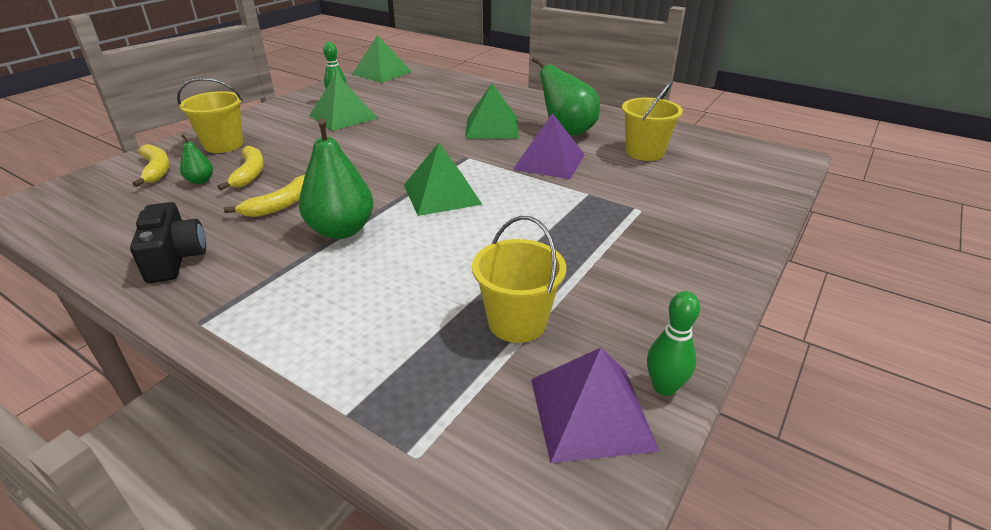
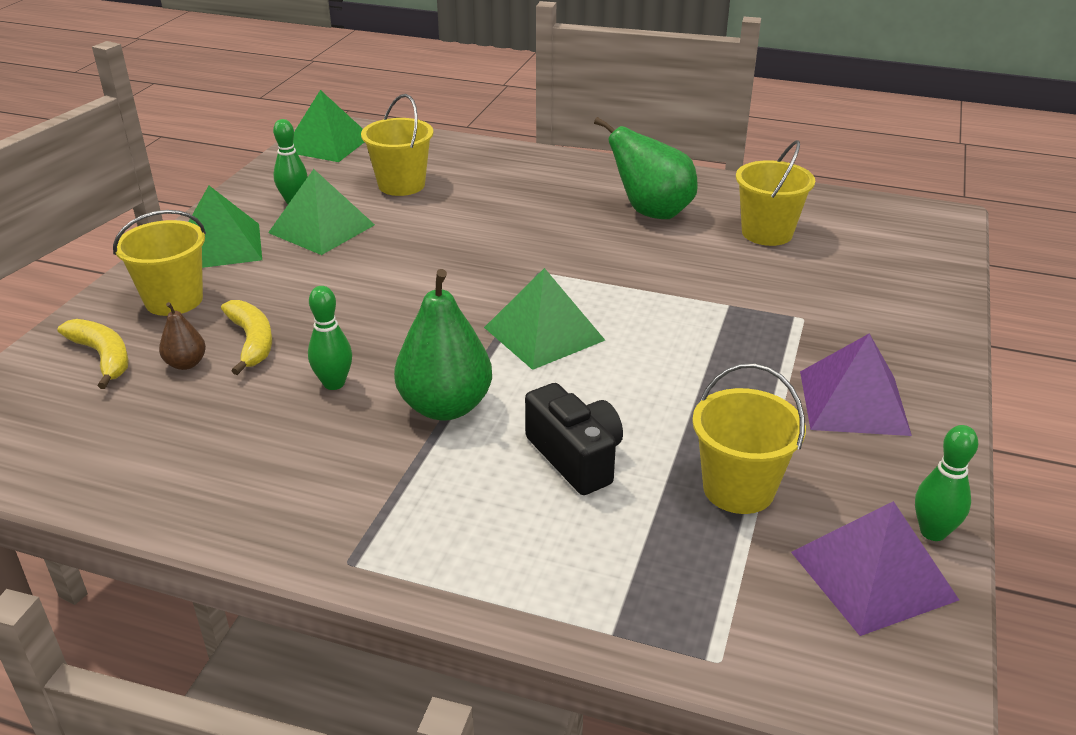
camera: 15 degrees left, 0 degrees up
(175, 258) = (246, 484): black camera -> black camera (575, 457)
(200, 181) = (186, 364): green pear -> brown pear
(280, 205) = (334, 383): yellow banana -> green bowling pin
(410, 98) = (401, 185): none -> yellow bucket
(492, 127) = (548, 220): green pyramid -> green pyramid (221, 246)
(549, 161) = (654, 264): purple pyramid -> purple pyramid (853, 402)

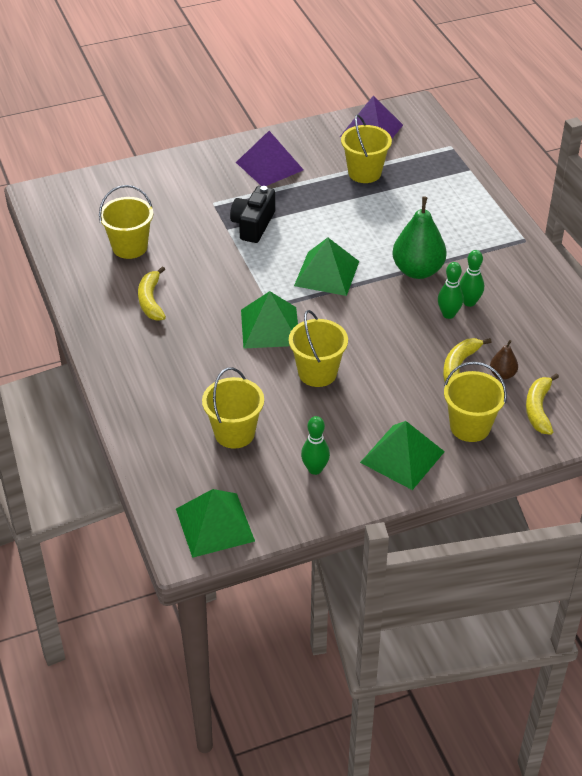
camera: 130 degrees left, 10 degrees up
(321, 228) = (331, 427): green pyramid -> green pyramid (270, 327)
(399, 253) = (317, 373): none -> yellow bucket
(575, 457) = (400, 218): black camera -> black camera (253, 225)
(651, 212) = (151, 300): green pear -> yellow banana
(933, 532) = (331, 125): green bowling pin -> green bowling pin (469, 302)

